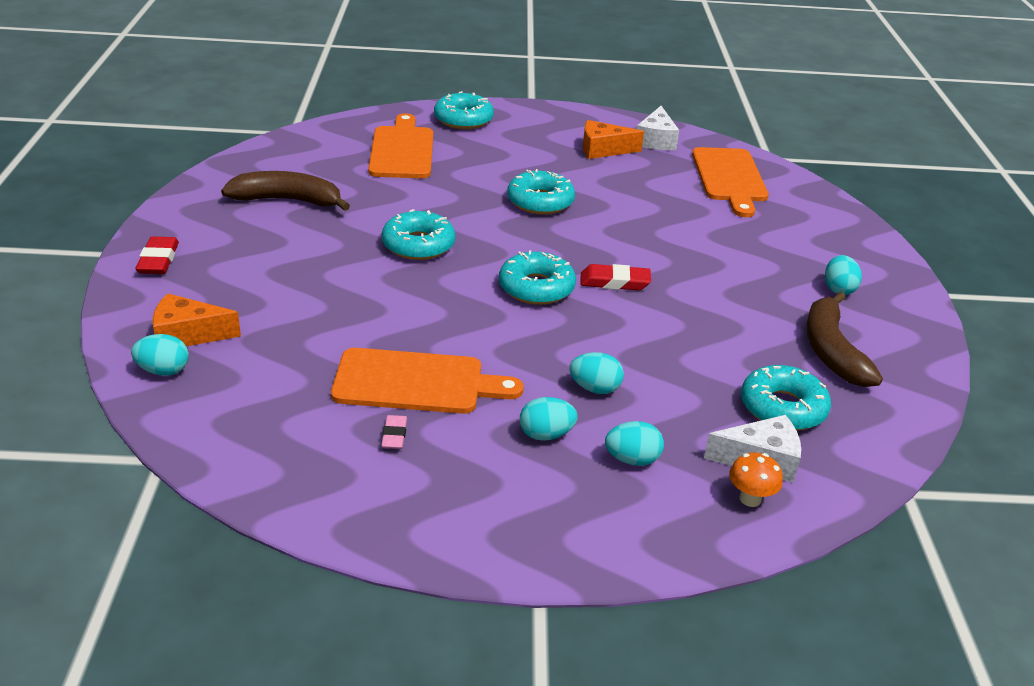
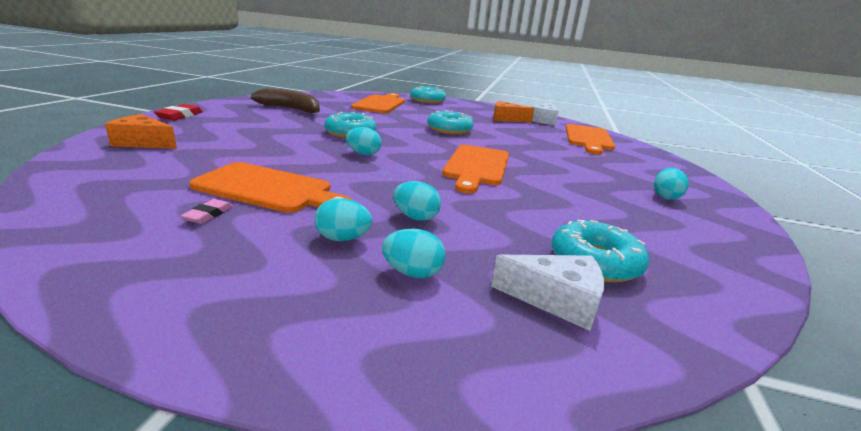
camera: 15 degrees right, 10 degrees down
(163, 371) = (97, 154): turquoise egg -> turquoise egg (363, 154)
(536, 288) = (414, 160): turquoise donut -> none
(614, 282) = (476, 166): red eraser -> orange cutting board
(750, 499) = (529, 337): orange mushroom -> none
(831, 350) = (654, 230): brown banana -> none

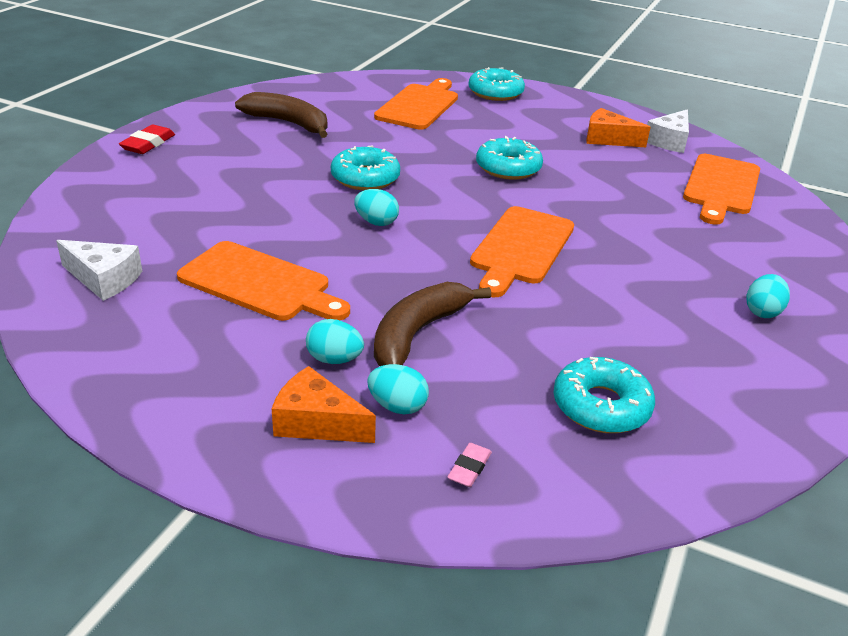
camera: 10 degrees right, 10 degrees up
(143, 143) = (116, 200): orange cheese -> orange cheese (316, 422)
(208, 214) = (200, 320): pink eraser -> pink eraser (469, 468)
(415, 217) = (418, 333): turquoise egg -> brown banana
(556, 300) = (533, 448): white cheese -> white cheese (104, 279)

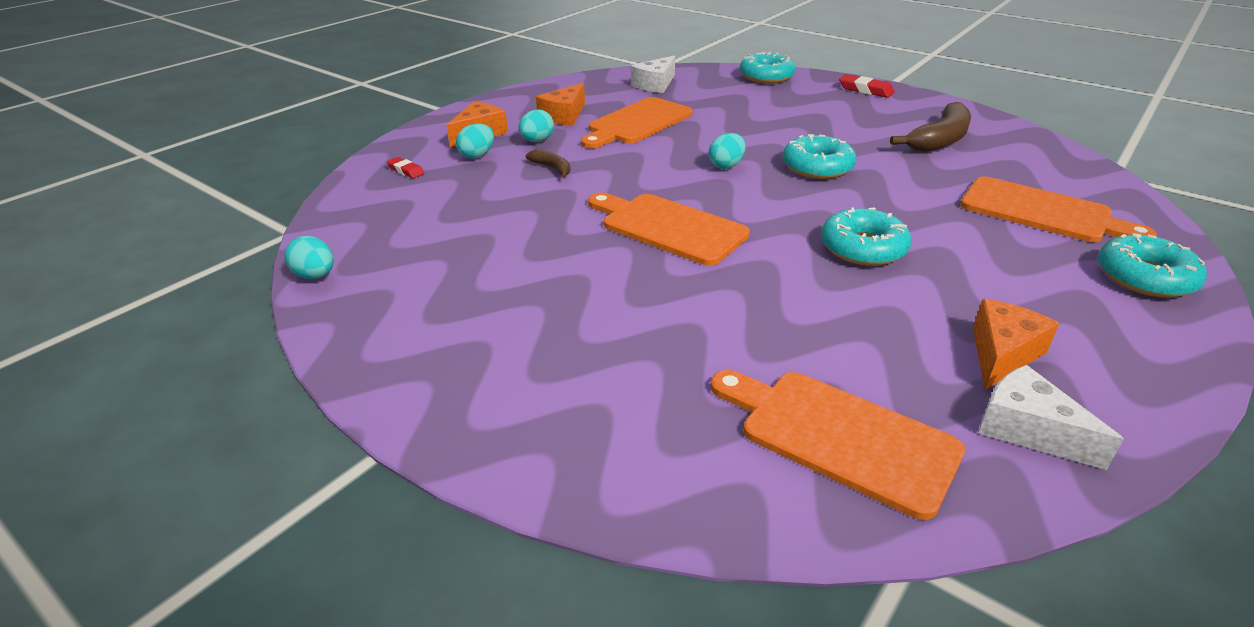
camera: 105 degrees right, 0 degrees up
(236, 348) = (564, 116): none -> orange cheese
(418, 333) = (552, 168): brown banana -> brown banana, size x0.50
(469, 468) = (406, 170): pink eraser -> red eraser
(601, 406) = (425, 224): turquoise donut -> turquoise donut (766, 76)
(762, 311) = (497, 355): turquoise egg -> turquoise egg (315, 276)

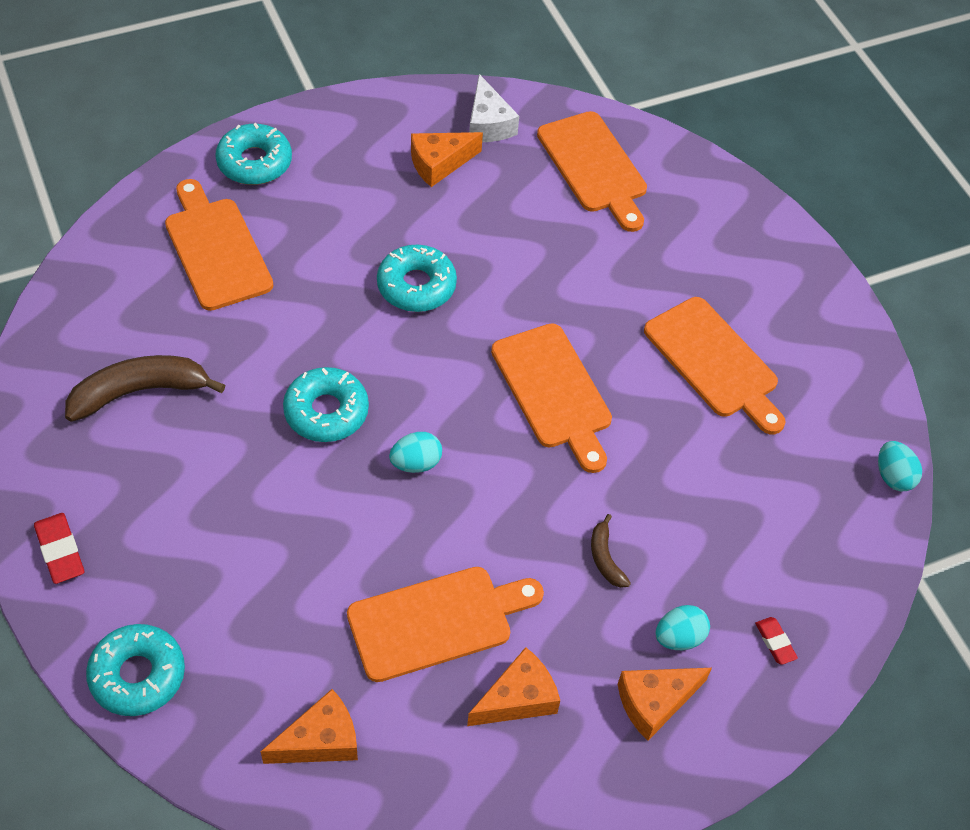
camera: 155 degrees left, 20 degrees up
(536, 295) = (714, 362): none -> orange cutting board
(537, 141) = (590, 639): turquoise egg -> none
(655, 84) = (320, 740): white cheese -> orange cheese

